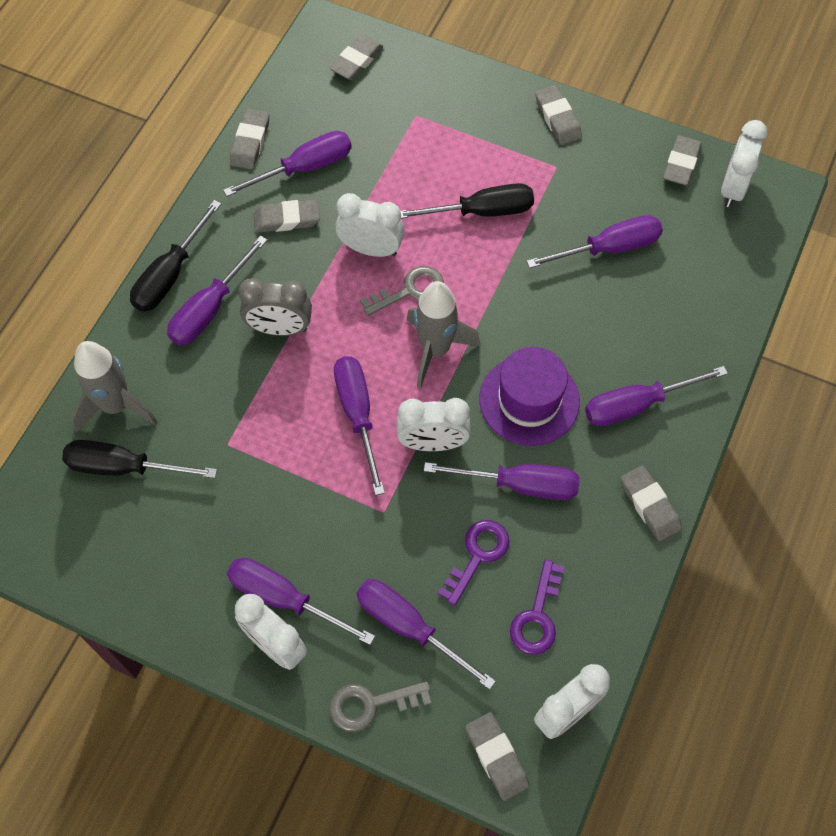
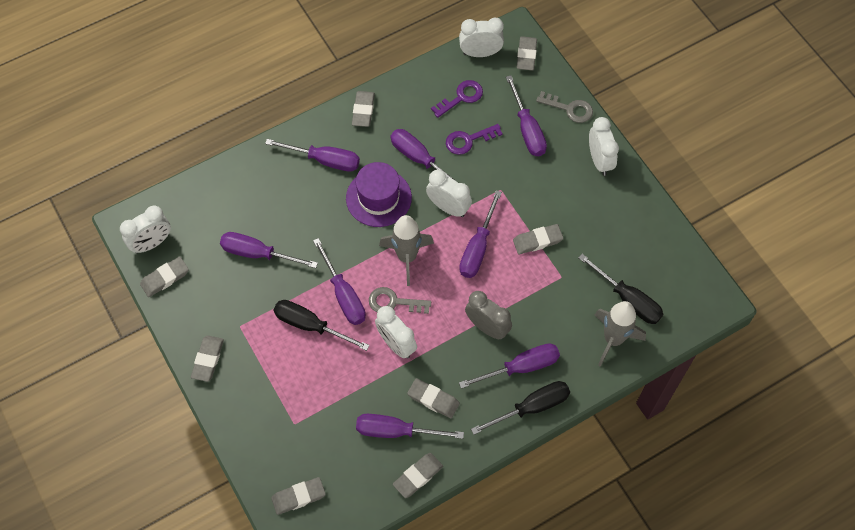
camera: 145 degrees left, 0 degrees up
(284, 599) = (581, 179): purple screwdriver -> purple screwdriver (344, 295)
(288, 471) = (537, 241): none -> grey eraser

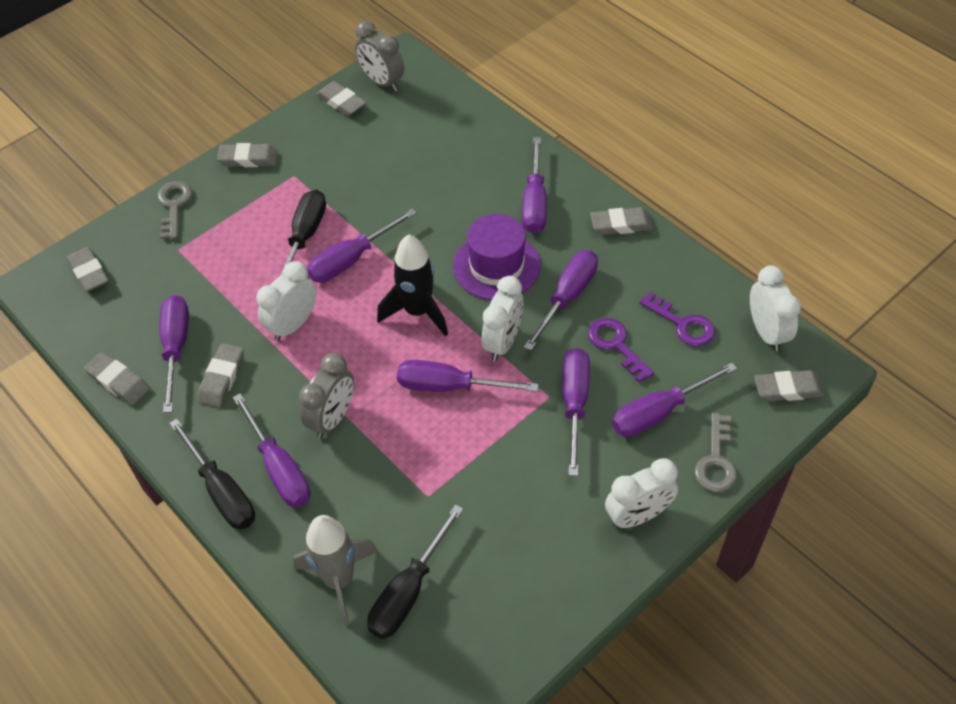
camera: 80 degrees right, 10 degrees down
(152, 243) = (382, 82): white clock -> grey clock
(258, 254) = (389, 170): purple screwdriver -> purple screwdriver (574, 404)
(394, 302) = (350, 311): grey key -> grey key (174, 206)
(407, 257) = (417, 312): grey rocket -> black rocket
(537, 241) = (478, 456): grey eraser -> none

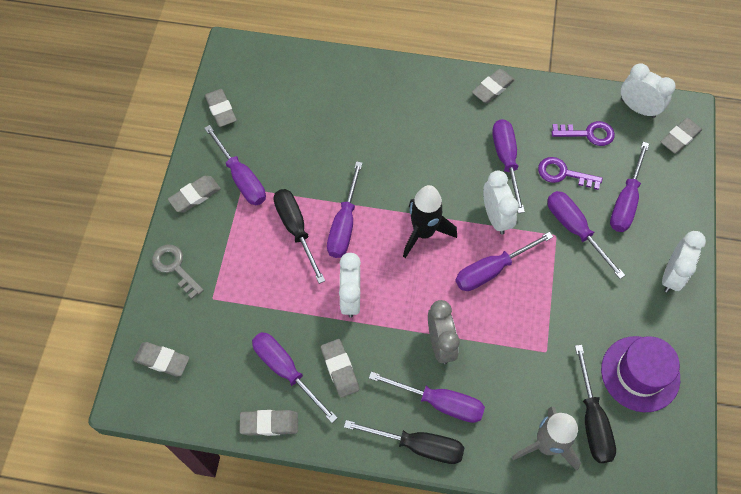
camera: 40 degrees left, 10 degrees up
(341, 102) = (221, 110): grey eraser -> grey eraser turned 60 degrees clockwise
(382, 82) = (235, 77): grey clock -> none
(496, 266) = (443, 167): purple hat -> purple hat (640, 373)
(535, 202) = (425, 106): purple screwdriver -> purple screwdriver (241, 178)
(716, 460) = (682, 210): grey key -> none

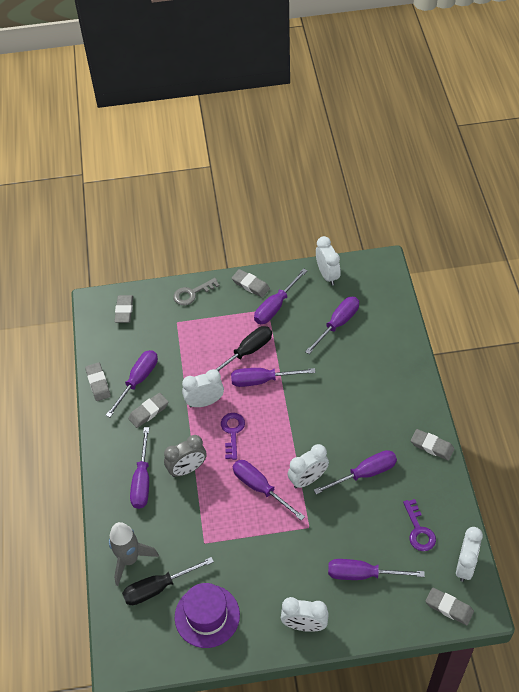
camera: 75 degrees right, 10 degrees down
(175, 267) = (192, 293): grey key -> grey key turned 150 degrees counterclockwise
(221, 110) = (327, 275): grey eraser -> white clock
(418, 445) = (107, 475): black screwdriver -> none
(423, 233) = (275, 433): black rocket -> none
(563, 174) = (370, 519): purple key -> purple key (232, 432)
(574, 229) = (319, 540): purple screwdriver -> purple screwdriver (337, 324)

